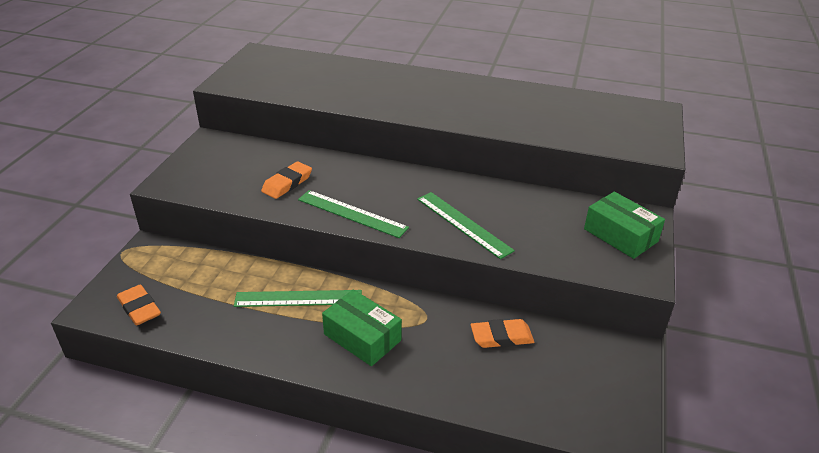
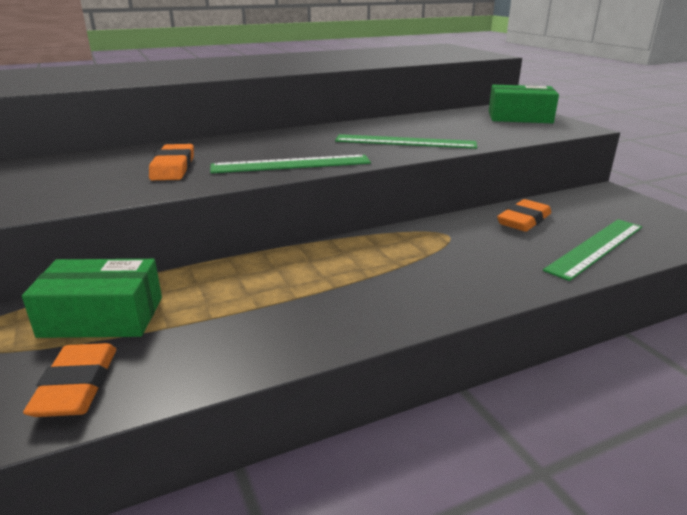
camera: 40 degrees left, 10 degrees down
(139, 308) = (77, 386): orange eraser -> orange eraser turned 75 degrees clockwise
(298, 298) = (300, 275): green ruler -> green ruler (595, 247)
(362, 337) = (420, 272): green box -> green box (102, 317)

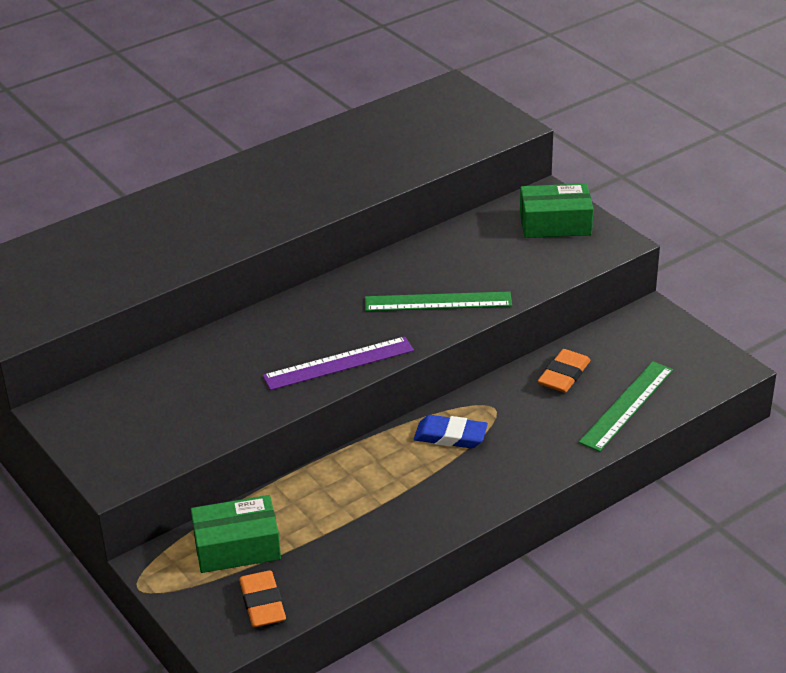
camera: 10 degrees left, 10 degrees up
(173, 167) = (229, 386): orange eraser -> none
(291, 164) = (338, 363): green ruler -> purple ruler
(396, 250) = (450, 436): none -> blue eraser

